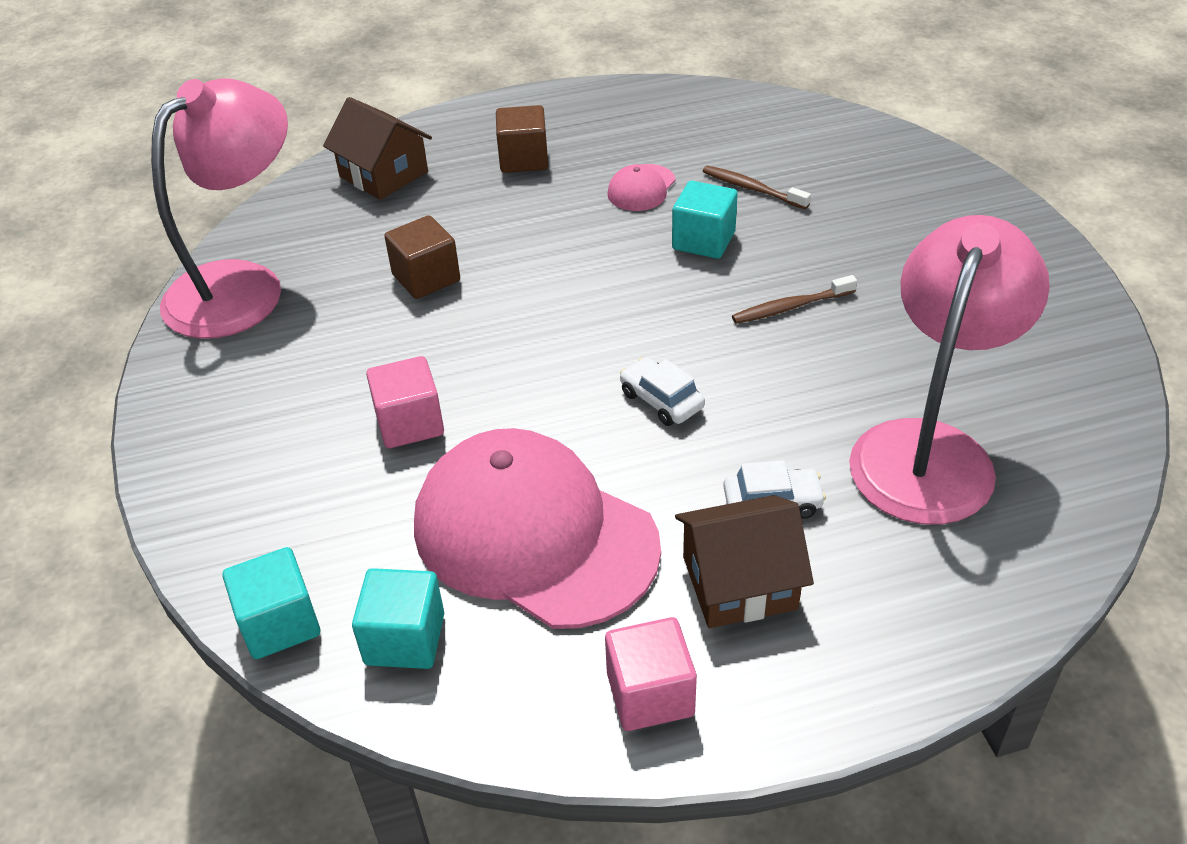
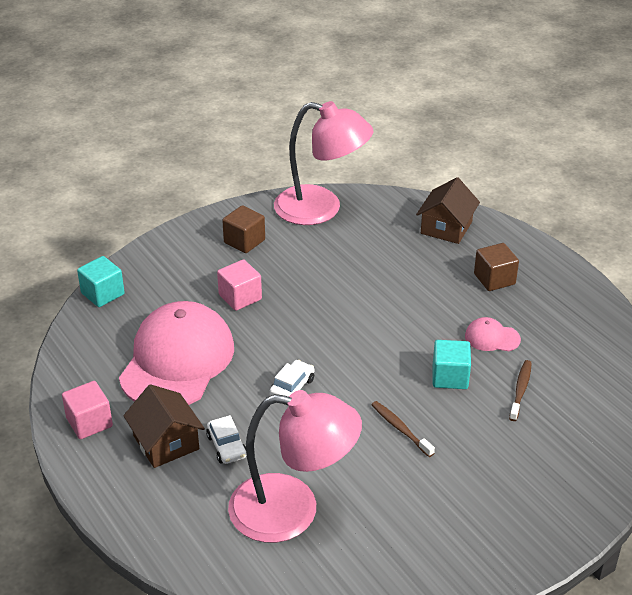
camera: 70 degrees right, 5 degrees down
(405, 639) = (103, 334): turquoise cube -> none
(426, 278) = (358, 271): brown cube -> brown cube (244, 241)

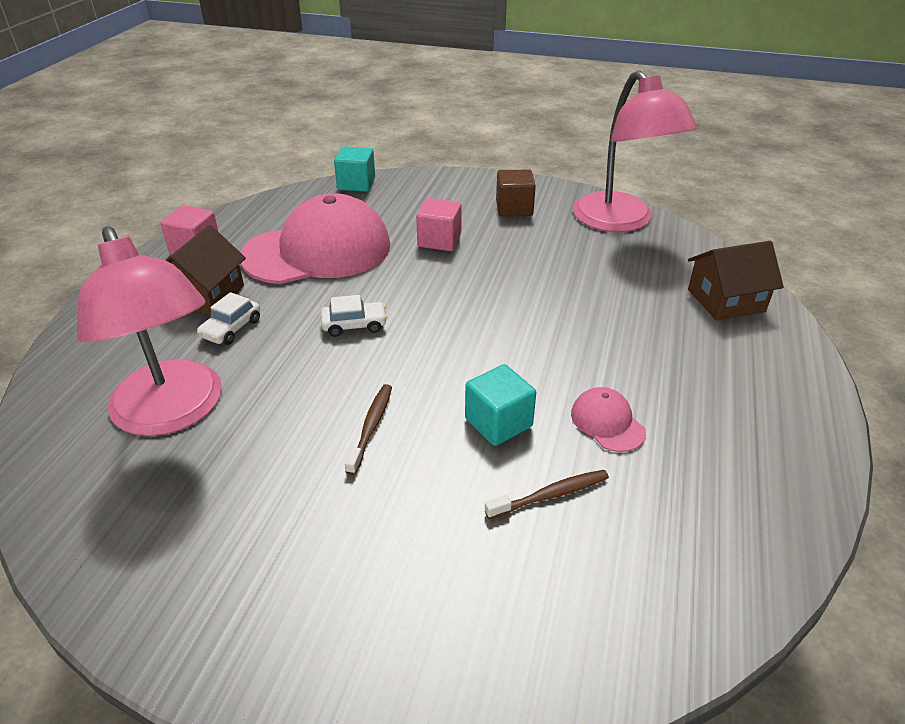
camera: 50 degrees right, 0 degrees up
(494, 279) = (705, 374): brown cube -> none

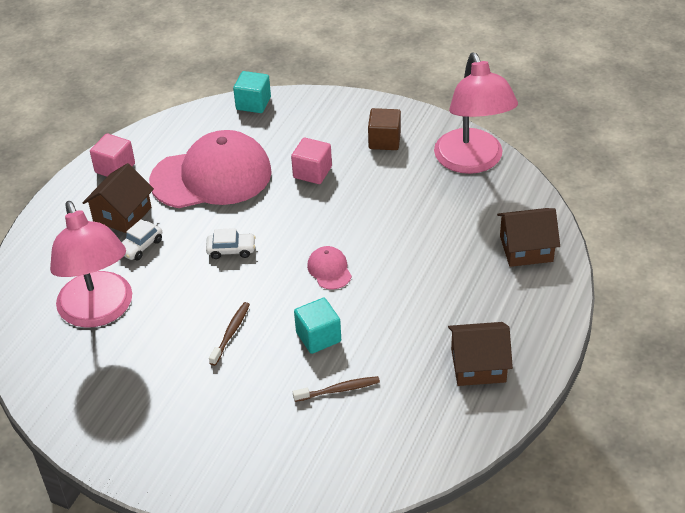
camera: 10 degrees right, 5 degrees up
(607, 422) = (394, 343): pink cap -> pink cap (329, 270)
(737, 443) = (478, 365): none -> brown house

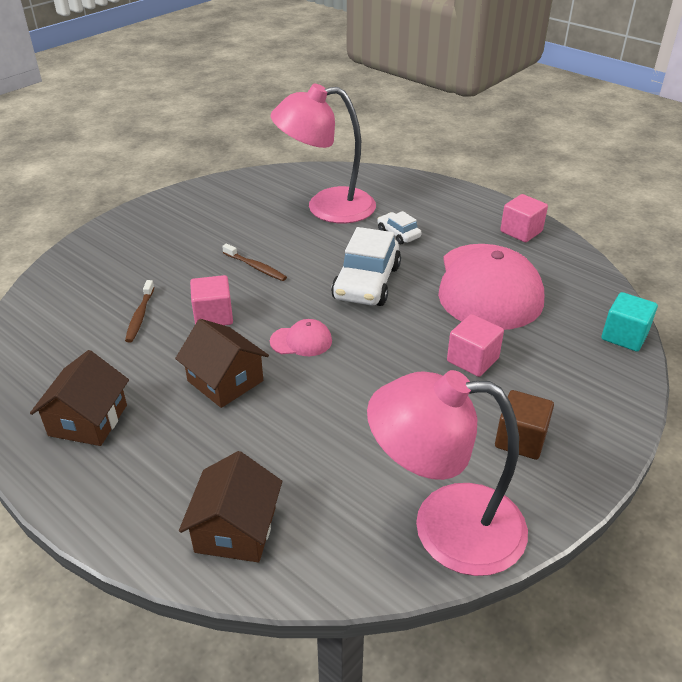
camera: 105 degrees right, 5 degrees down
(122, 214) = (449, 229): brown house -> brown house (225, 381)
(231, 250) = (366, 283): white car -> white car, size x1.94
(318, 337) = (213, 316): turquoise cube -> pink cube

